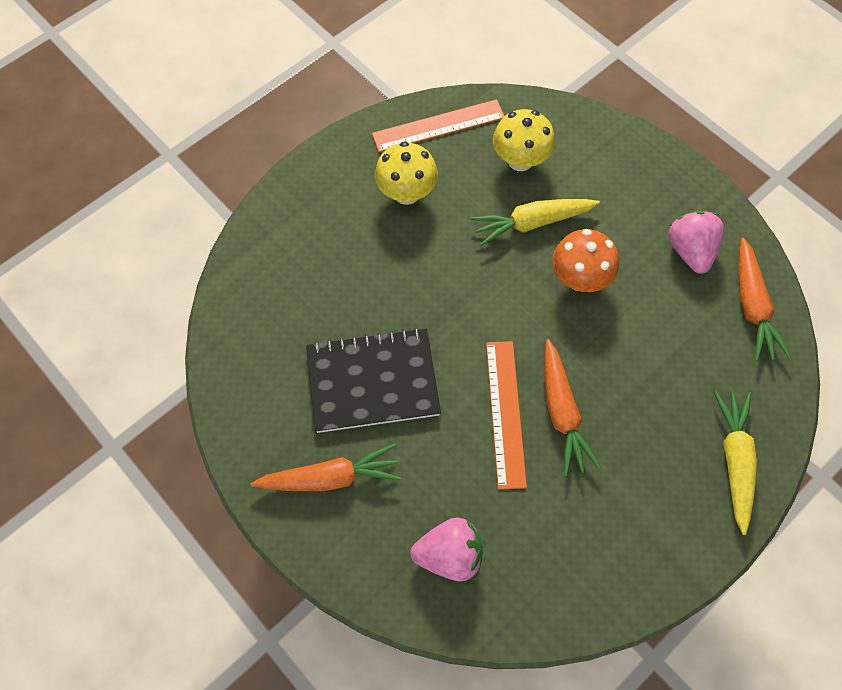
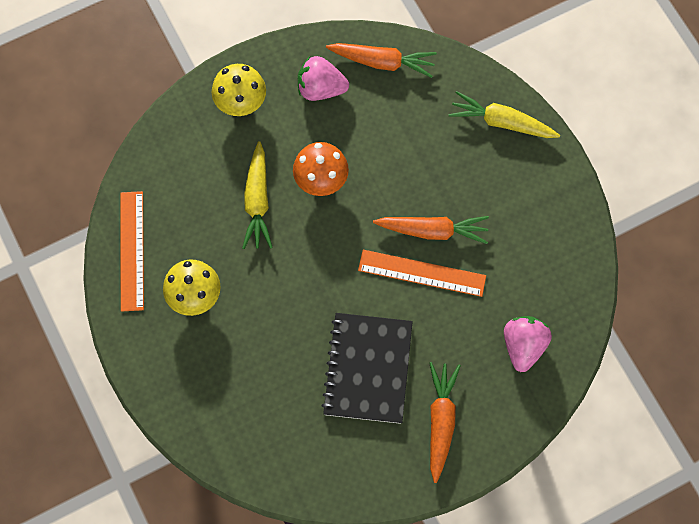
camera: 75 degrees left, 5 degrees up
(520, 160) = (191, 192): yellow mushroom -> yellow mushroom (241, 103)

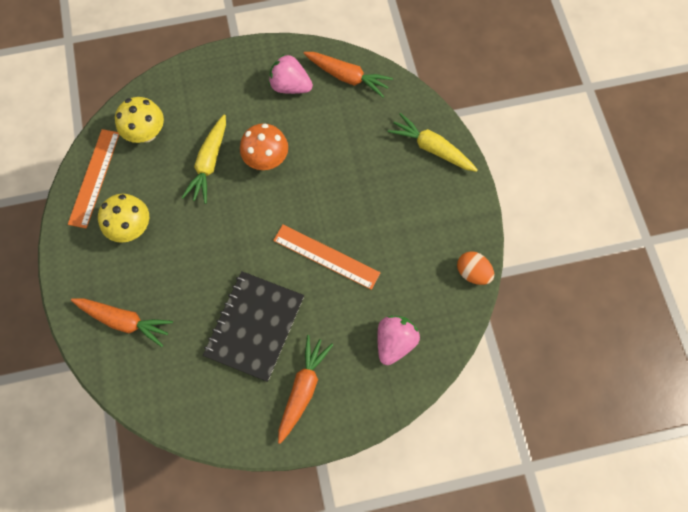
camera: 15 degrees right, 0 degrees up
(241, 103) = (222, 82): yellow mushroom -> yellow mushroom (146, 133)
(433, 231) = (346, 223): orange carrot -> orange carrot (124, 321)
(585, 250) = (472, 272): none -> orange egg

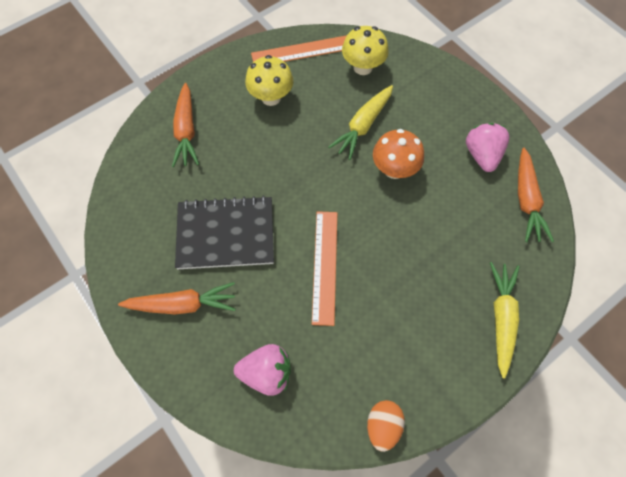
camera: 65 degrees right, 5 degrees down
(209, 163) = (363, 126): yellow carrot -> yellow carrot turned 45 degrees counterclockwise

